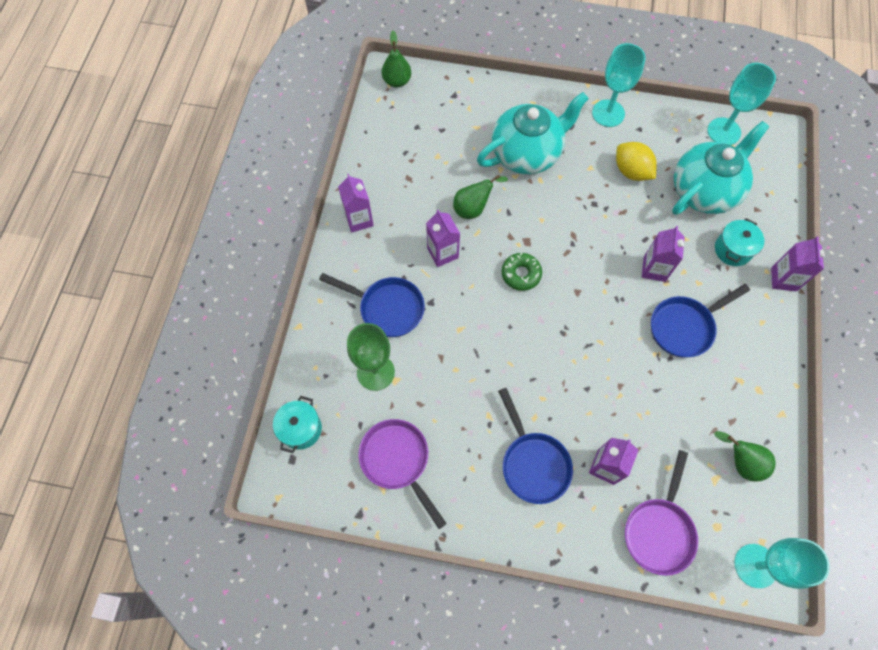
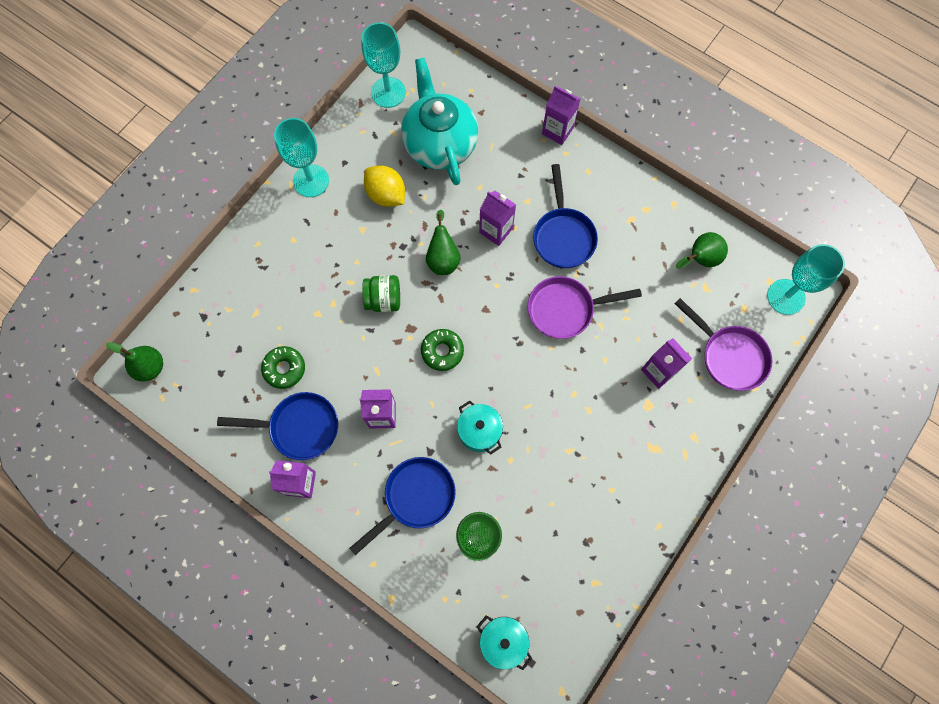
camera: 65 degrees left, 5 degrees up
(398, 461) = (576, 556): purple pan -> purple pan (565, 309)
(443, 167) = (284, 369): none -> green donut
(473, 208) = (348, 361): green pear -> green pear (443, 258)
(527, 153) = (313, 279): turquoise teapot -> none
(533, 463) = (629, 432): blue pan -> blue pan (299, 427)
(540, 210) = (384, 299): none -> green jar
(631, 171) = (386, 195): yellow lemon -> yellow lemon turned 60 degrees clockwise
(732, 250) = (510, 155): turquoise pot -> turquoise pot (479, 431)

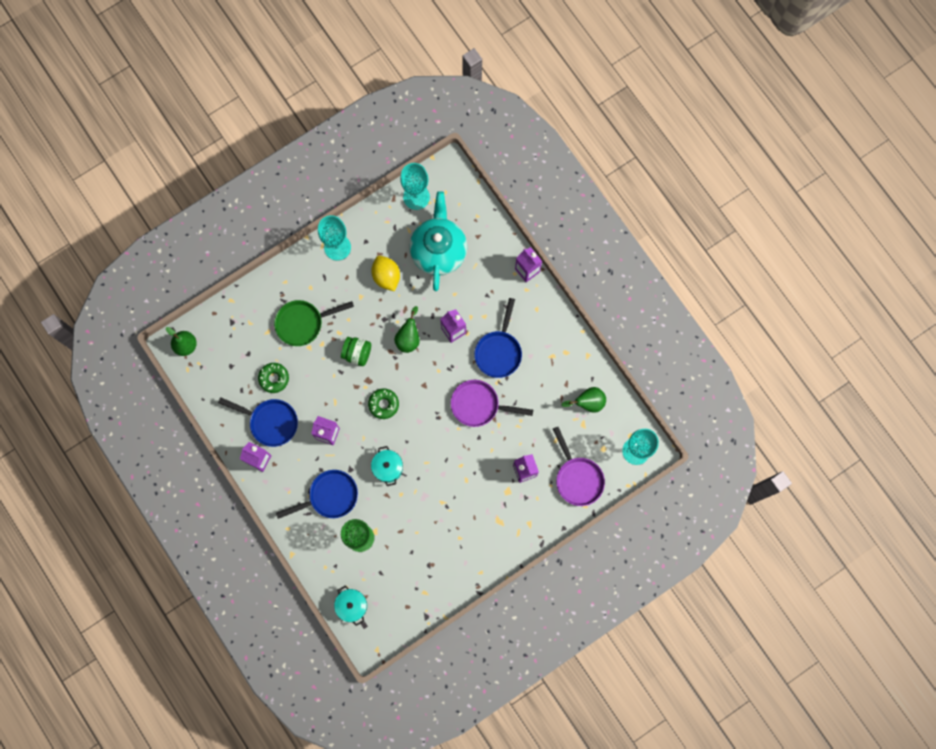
camera: 20 degrees right, 5 degrees up
(299, 286) = (303, 323): none -> green pan

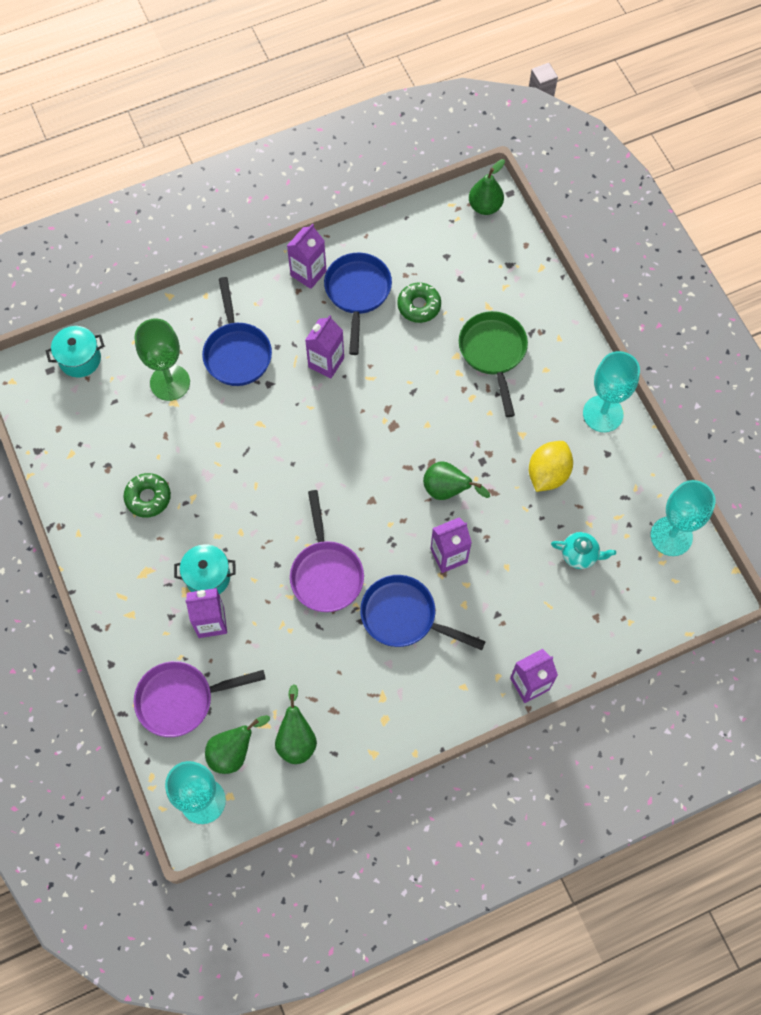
camera: 100 degrees right, 10 degrees down
(270, 422) = (357, 293): blue pan -> blue pan turned 150 degrees clockwise
(357, 353) = (436, 417): green jar -> none
(383, 404) = (353, 441): green donut -> green donut (148, 497)
(386, 277) = (548, 474): yellow lemon -> yellow lemon turned 45 degrees counterclockwise
(388, 468) = (260, 433): turquoise pot -> turquoise pot (208, 577)
(438, 250) = (580, 555): turquoise teapot -> turquoise teapot, size x0.42
(479, 405) = (326, 573): purple pan -> purple pan turned 150 degrees clockwise
(603, 439) = (233, 752): none -> green pear

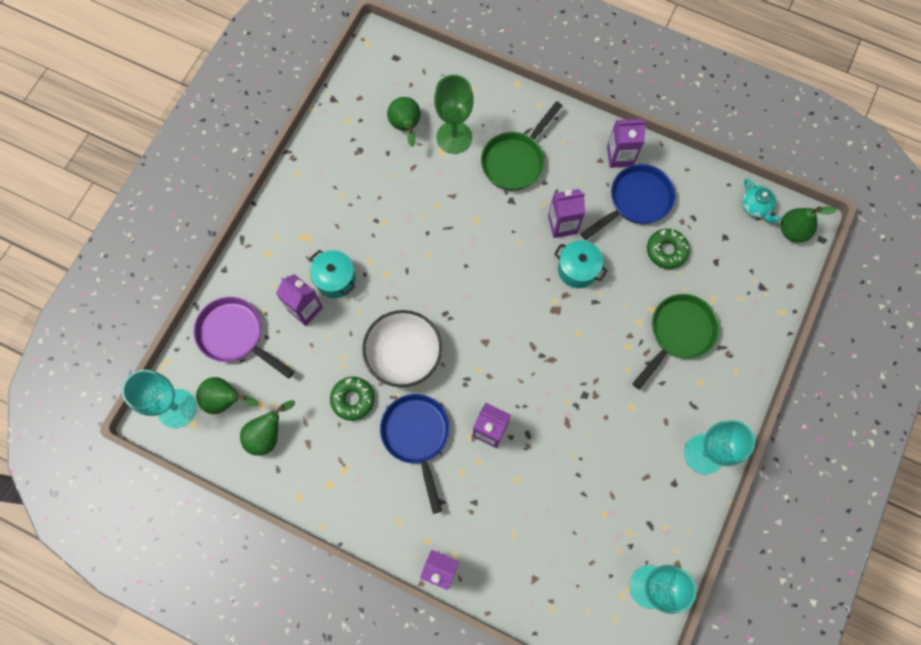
camera: 50 degrees right, 5 degrees up
(80, 359) = (420, 68): turquoise pot -> turquoise pot (577, 270)
(148, 497) = (359, 194): green donut -> green donut (353, 399)
(237, 352) = (515, 160): blue pan -> green pan
(326, 573) = (404, 355): purple pan -> white bowl
(447, 490) = (539, 389): green pear -> green pear (406, 127)
(548, 474) = (617, 451): yellow lemon -> none
(580, 555) = (573, 527): turquoise teapot -> turquoise teapot (755, 207)

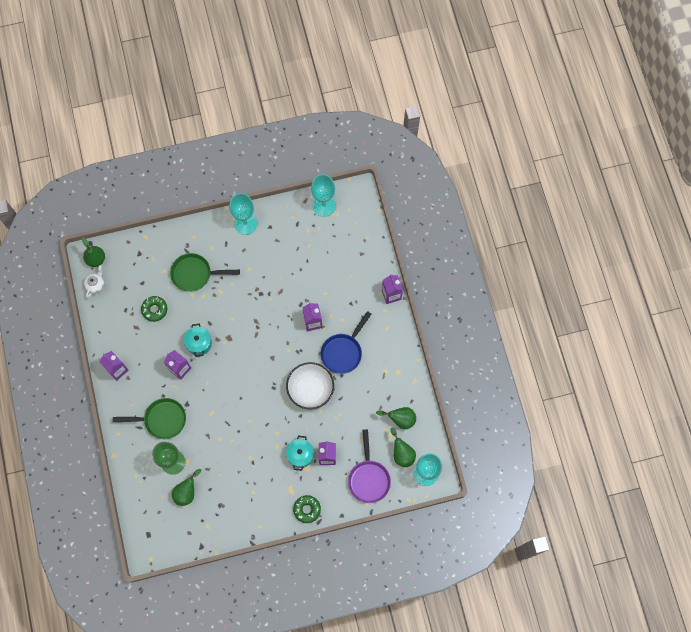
camera: 130 degrees left, 0 degrees up
(353, 399) = (351, 395): green donut -> green donut (307, 509)
(636, 201) = (138, 343): blue pan -> none
(755, 207) = (96, 285): turquoise teapot -> white teapot

